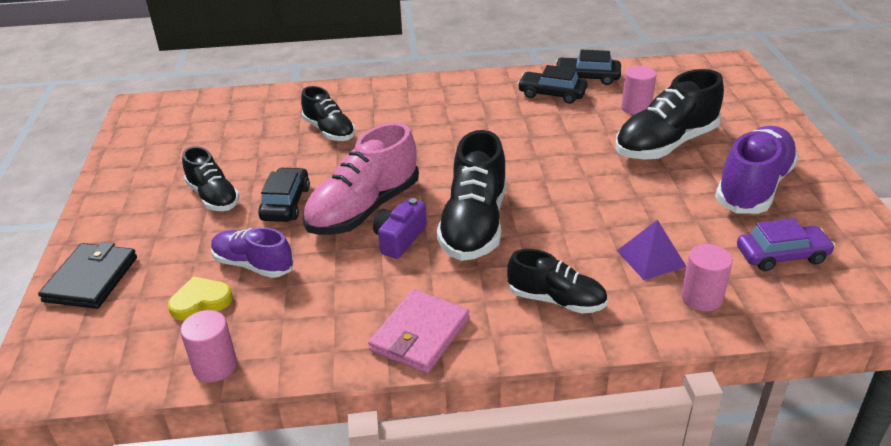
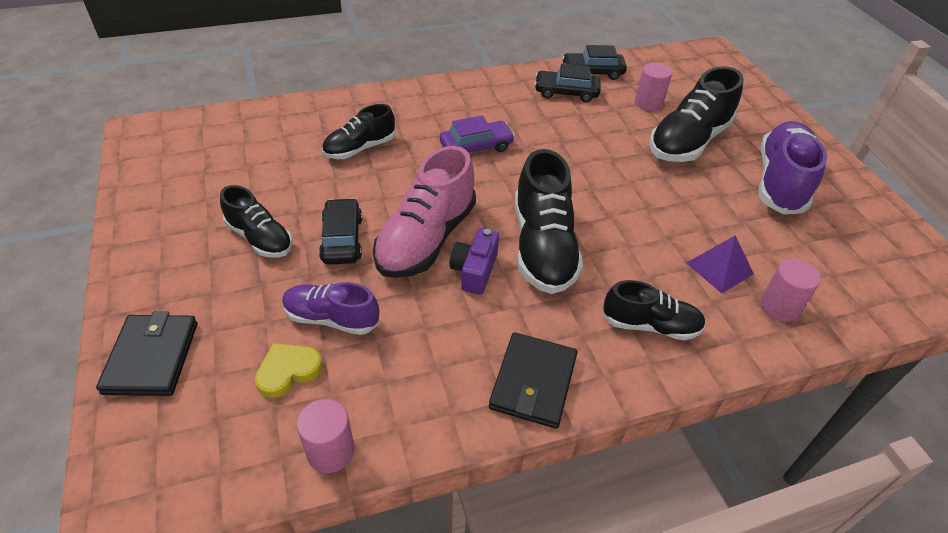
camera: 15 degrees left, 10 degrees up
(329, 131) = (359, 148): black shoe -> black shoe turned 105 degrees clockwise
(419, 334) = (533, 382): pink wallet -> black wallet
(781, 255) = (830, 253): purple car -> purple car (476, 147)

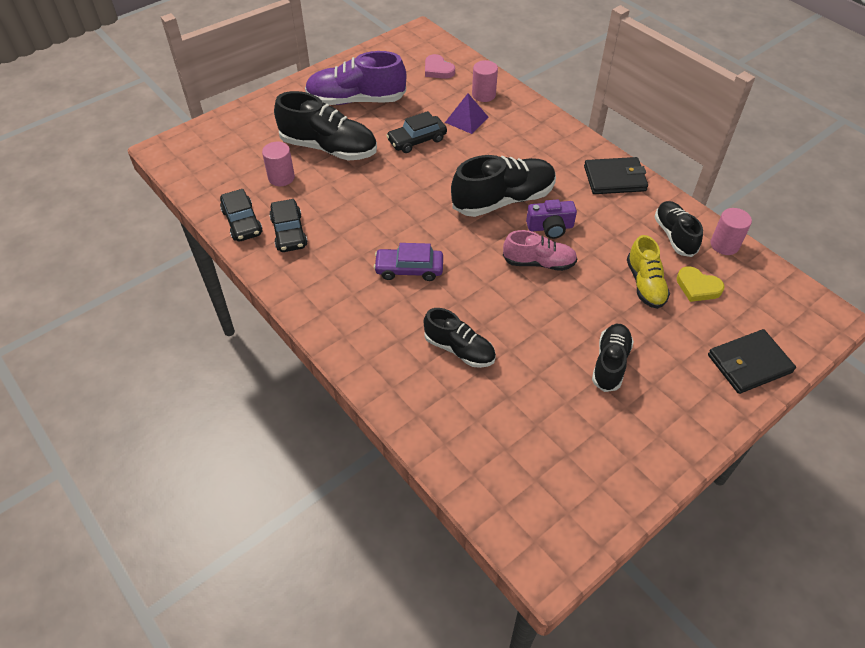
camera: 110 degrees left, 5 degrees up
(331, 318) = (645, 284): purple shoe -> yellow shoe
(342, 239) = (574, 311): black car -> black car (417, 140)
(426, 239) = (539, 263): pink shoe -> pink shoe, size x0.61
(476, 147) = (409, 269): purple car -> purple car turned 45 degrees counterclockwise
(650, 325) = (536, 141): black shoe -> black shoe (674, 236)
(851, 277) = (438, 70): none -> pink heart

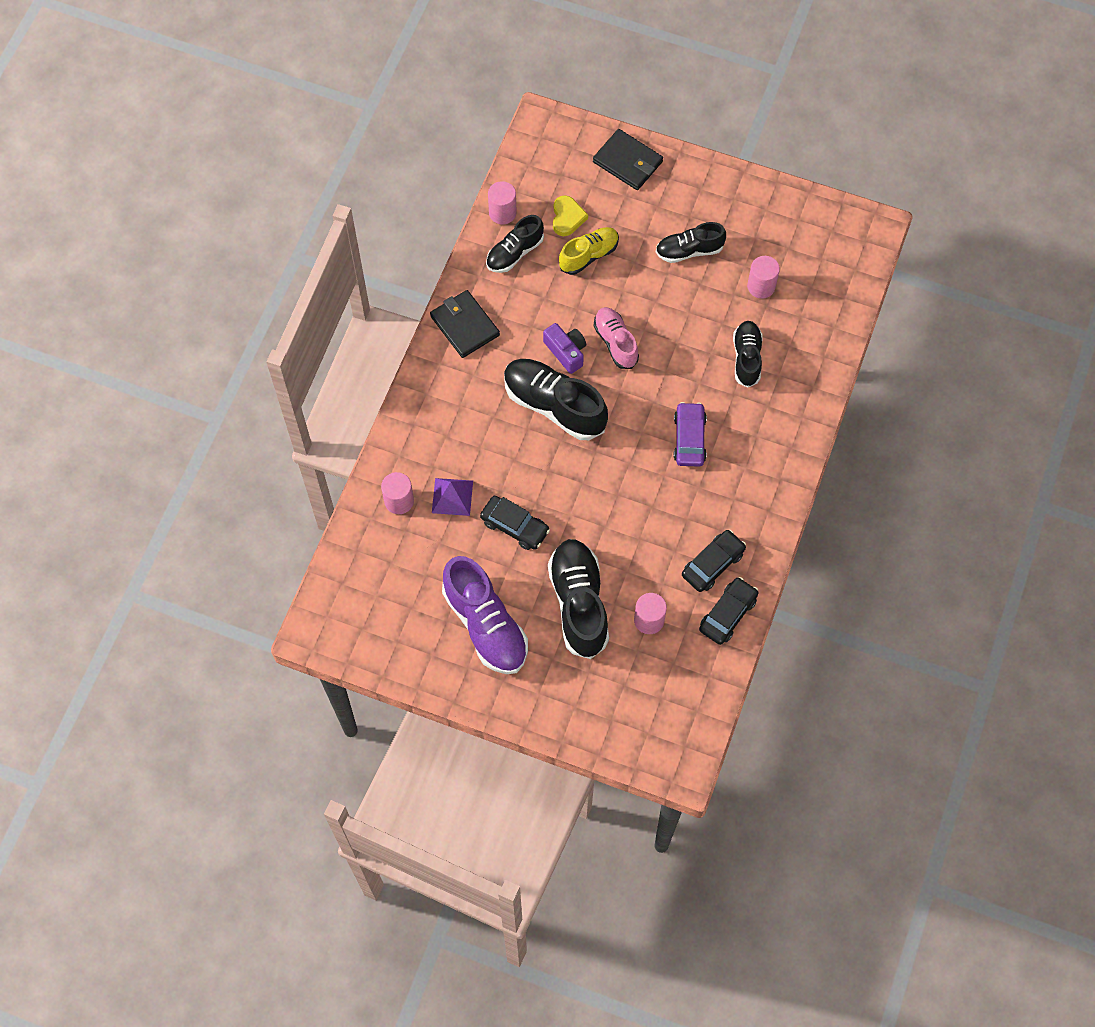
camera: 120 degrees left, 15 degrees up
(409, 269) = (689, 439): purple car -> purple car turned 150 degrees counterclockwise
(438, 70) = (379, 571): pink heart -> none
(533, 403) = (761, 286): none -> pink cylinder

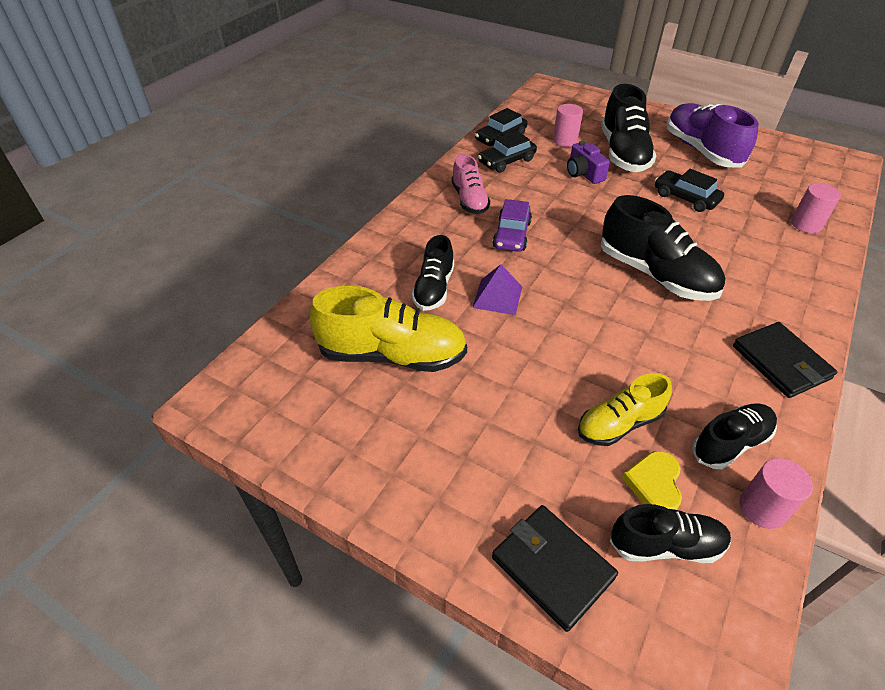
camera: 170 degrees left, 20 degrees down
(452, 496) = (752, 222): purple pyramid -> purple pyramid (497, 297)
(566, 352) = (645, 319): purple camera -> purple camera (583, 173)
(615, 342) = (584, 321): pink shoe -> pink shoe (469, 200)
(689, 251) = (475, 410): black shoe -> black shoe (666, 545)
(761, 286) = (392, 355): pink cylinder -> yellow shoe

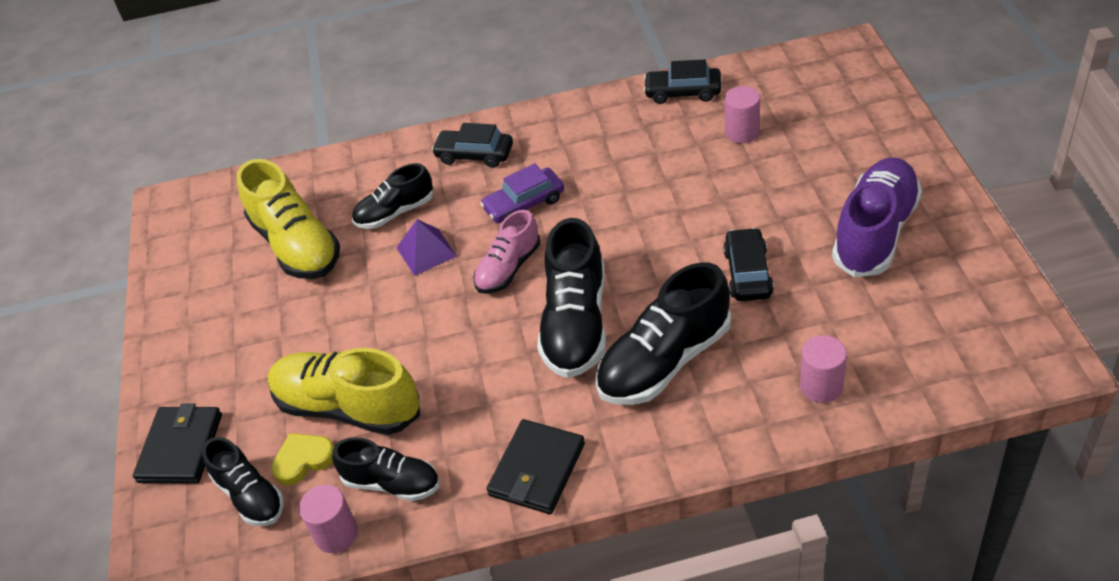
camera: 55 degrees right, 0 degrees up
(469, 200) = (545, 147): pink shoe -> pink shoe (508, 268)
(506, 161) = (644, 124): black car -> black car (474, 155)
(583, 173) = (694, 182): purple camera -> none
(619, 424) = (348, 407): yellow shoe -> yellow shoe, size x1.64
(623, 153) = (777, 183): black shoe -> black shoe (664, 361)

